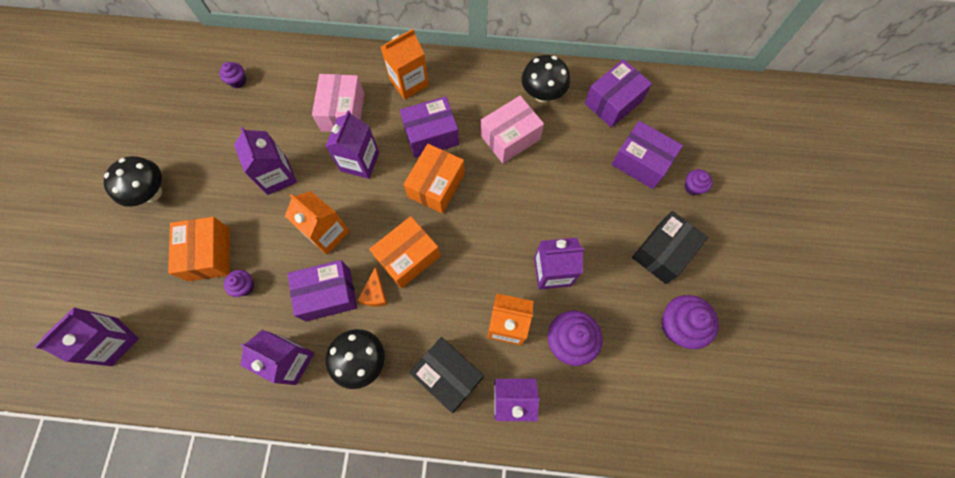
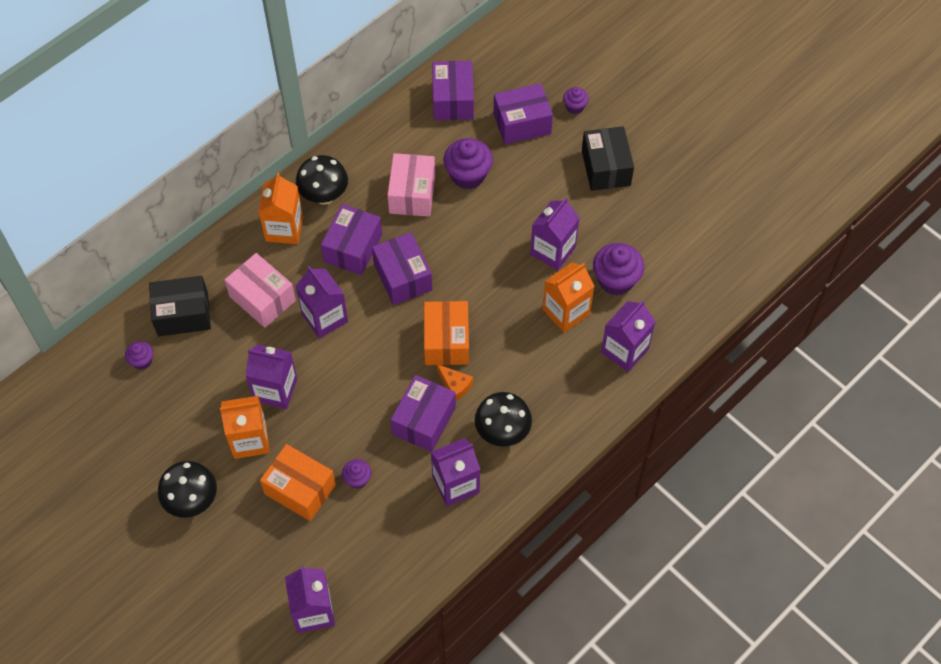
camera: 50 degrees left, 10 degrees down
(327, 233) = (368, 386): orange carton -> orange carton (250, 440)
(436, 185) = (403, 277): orange box -> purple box
(448, 376) = (569, 380): black box -> black box (183, 314)
(542, 94) = (396, 142): black mushroom -> black mushroom (324, 196)
(678, 326) = (668, 202): purple cupcake -> purple cupcake (468, 175)

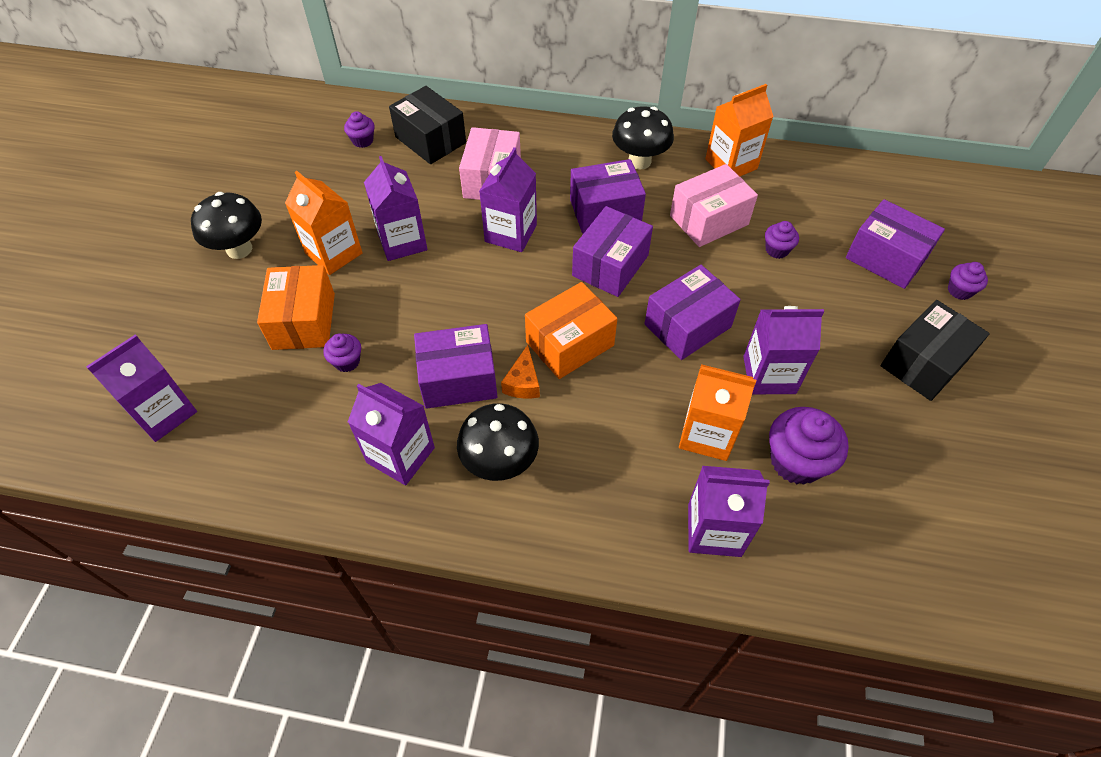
camera: 55 degrees right, 5 degrees down
(284, 229) = (578, 155): orange carton -> orange carton (731, 164)
(453, 100) = (844, 191): purple box -> purple box (687, 326)
(468, 175) = (777, 250): purple cupcake -> purple cupcake, size x0.54

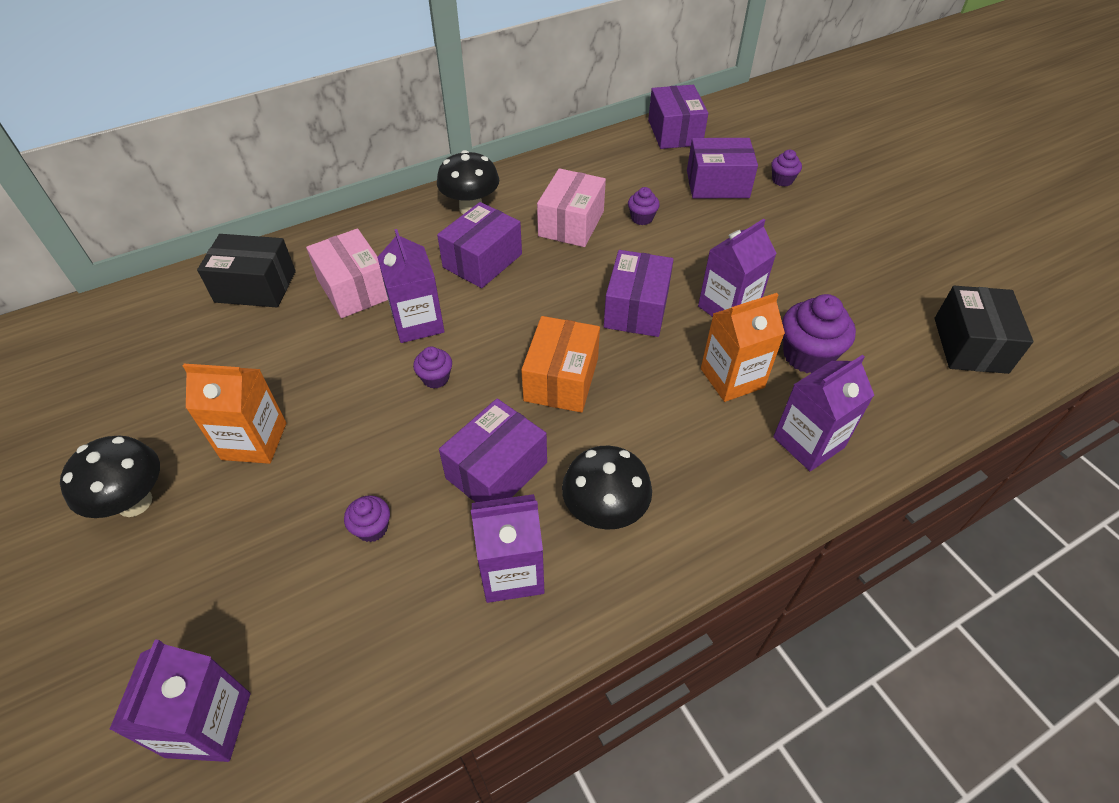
camera: 40 degrees left, 5 degrees down
(304, 321) = (286, 522): orange box -> none
(362, 141) = (180, 323): purple cupcake -> purple cupcake (435, 378)
(402, 242) = (318, 389): purple carton -> none
(523, 382) = (555, 435): orange cheese -> none
(610, 265) = (530, 299): purple box -> purple box (675, 132)
(731, 164) = (545, 175): orange carton -> none
(923, 363) = (811, 239): black box -> black box (970, 345)

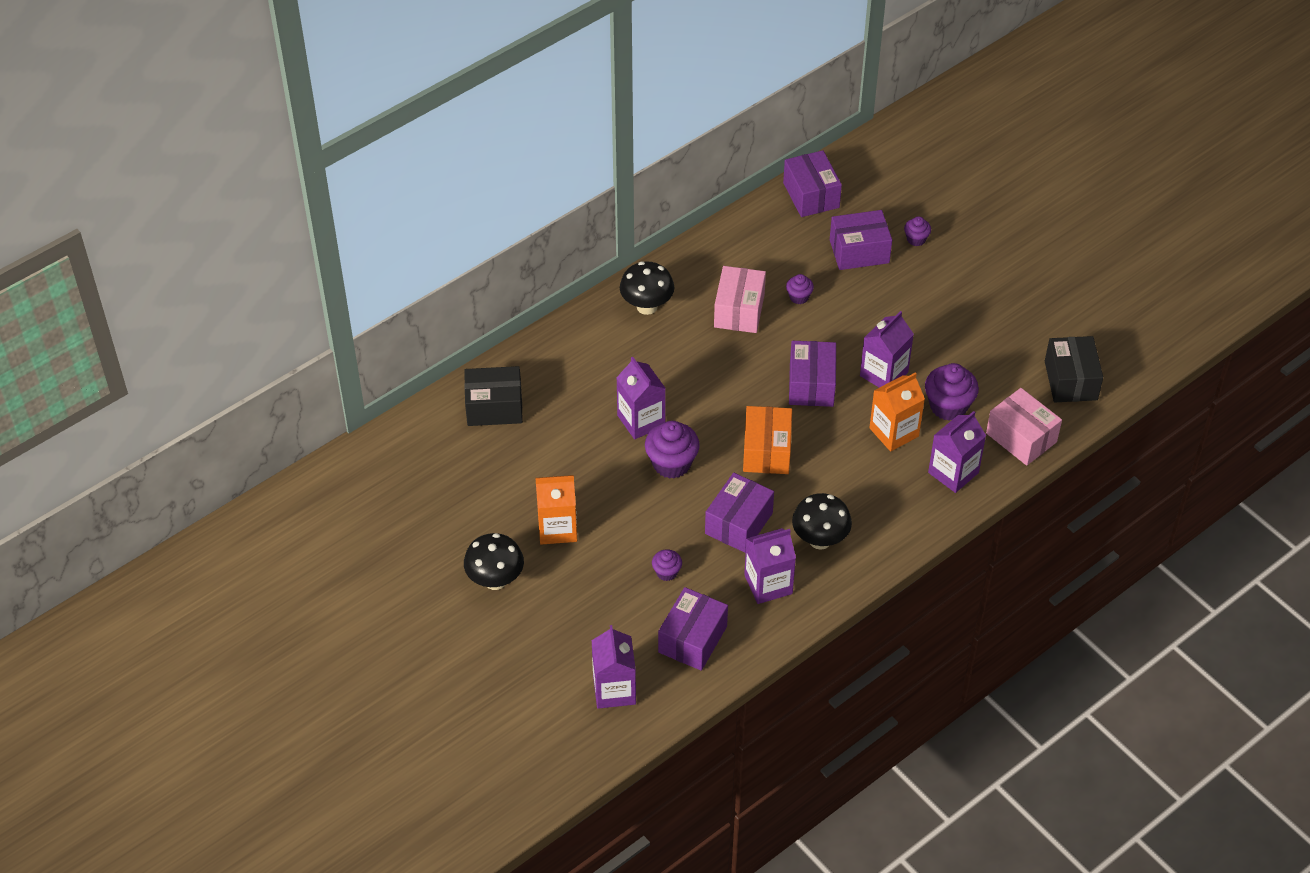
camera: 10 degrees left, 0 degrees up
(354, 289) = (577, 398): pink box -> pink box (1021, 437)
(435, 378) = (671, 463): purple cupcake -> purple cupcake, size x1.86
(482, 261) = (674, 357): purple box -> purple box (692, 639)

